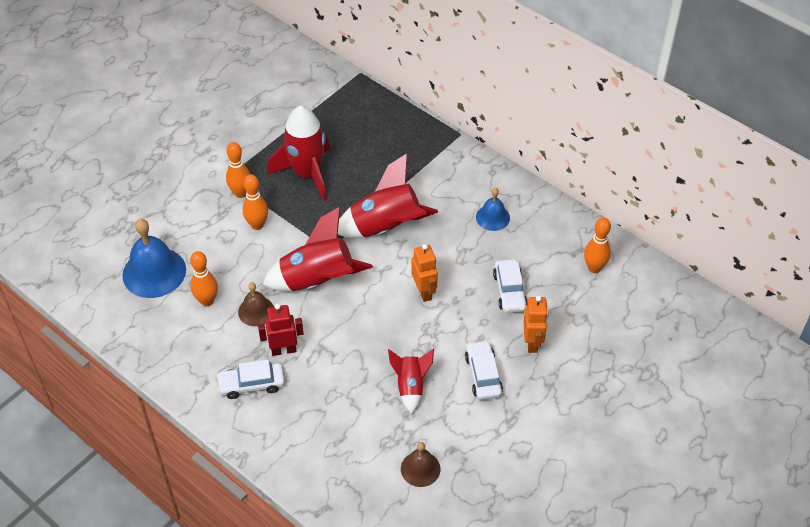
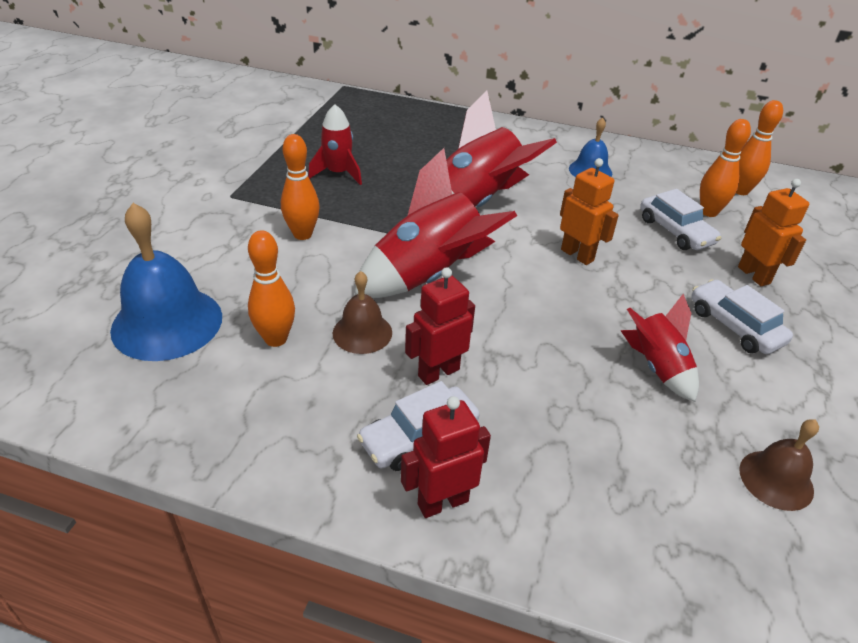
camera: 25 degrees left, 10 degrees down
(240, 193) = (259, 207): orange bowling pin -> orange bowling pin (709, 212)
(244, 421) = (442, 502): none -> red robot
(307, 174) = (338, 173): red rocket -> red rocket, size x0.57

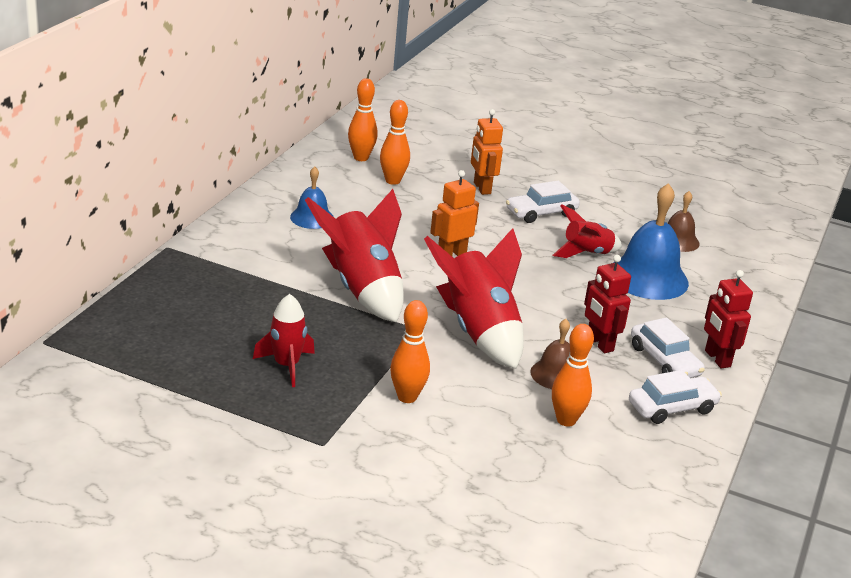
camera: 85 degrees left, 10 degrees down
(167, 323) = (547, 483): blue bell -> blue bell (648, 277)
(675, 231) = (420, 203): white car -> white car (672, 408)
(754, 275) = (481, 188): orange robot -> orange robot turned 90 degrees counterclockwise

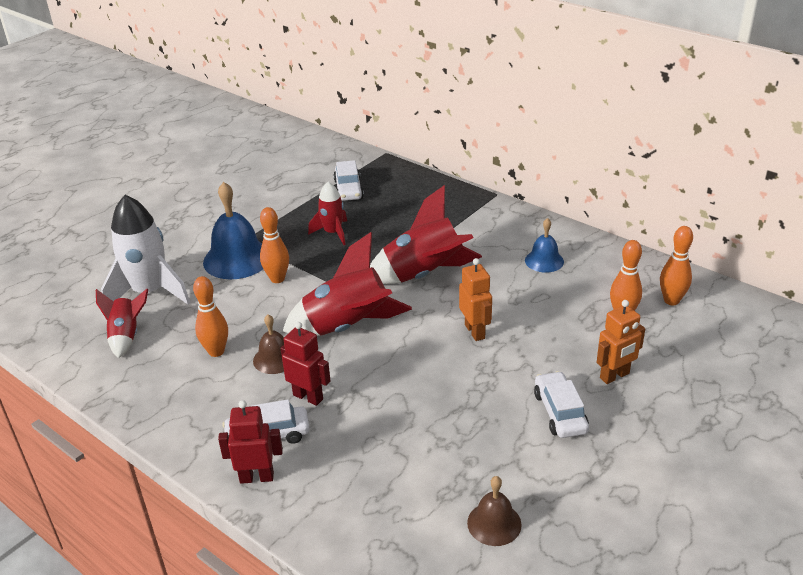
camera: 110 degrees right, 5 degrees up
(479, 510) = (150, 292): none -> white rocket
(481, 188) = (615, 376): orange robot -> orange robot turned 150 degrees clockwise
(586, 253) = (470, 428): red rocket -> red rocket (126, 336)
(599, 344) = (308, 397): red robot -> red robot turned 45 degrees clockwise
(648, 277) = (414, 467): blue bell -> blue bell (237, 259)
(672, 408) = (201, 419): white car -> white car (348, 189)

